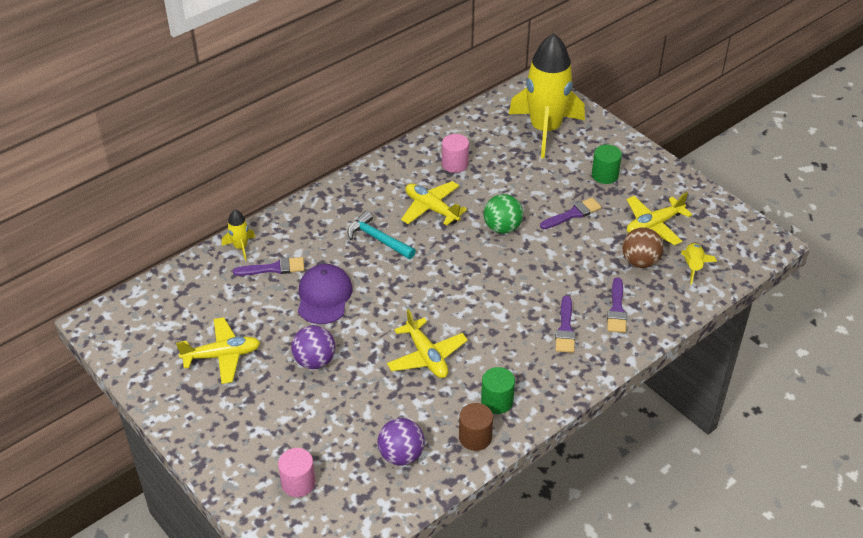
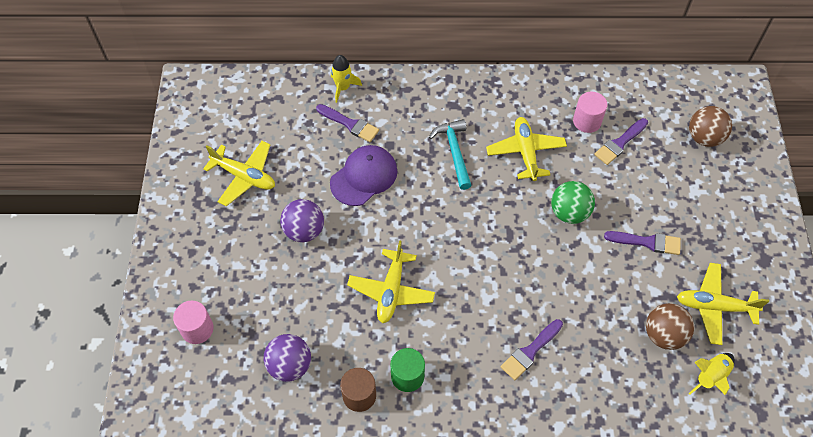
camera: 40 degrees right, 15 degrees up
(545, 129) = (704, 137): yellow rocket -> brown ball
(605, 175) = (717, 222): green cylinder -> none
(616, 309) = (594, 367): purple brush -> purple brush (620, 143)

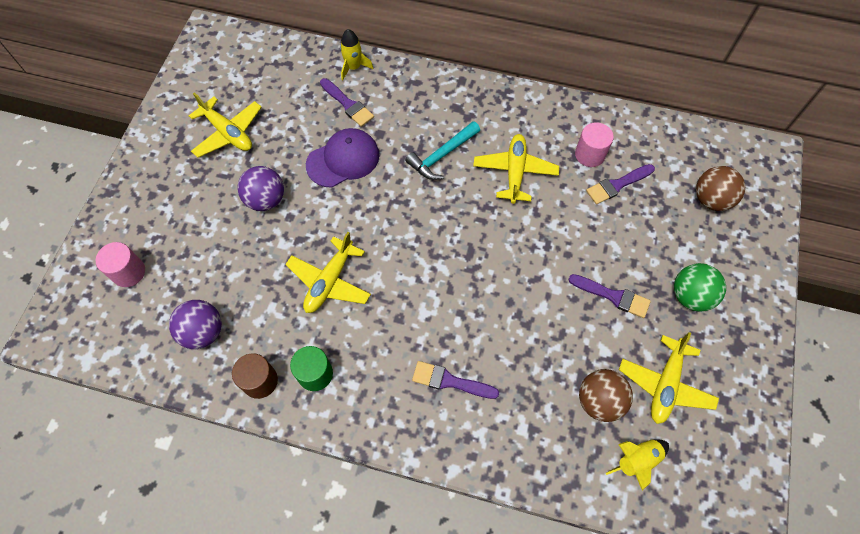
camera: 15 degrees right, 5 degrees up
(454, 152) = (442, 155): turquoise hammer -> turquoise hammer turned 135 degrees counterclockwise
(530, 351) = (450, 381): purple brush -> purple brush turned 45 degrees clockwise
(569, 212) = (540, 245): green ball -> green ball (690, 296)
(714, 306) = (665, 384): yellow plane -> yellow plane turned 90 degrees counterclockwise

